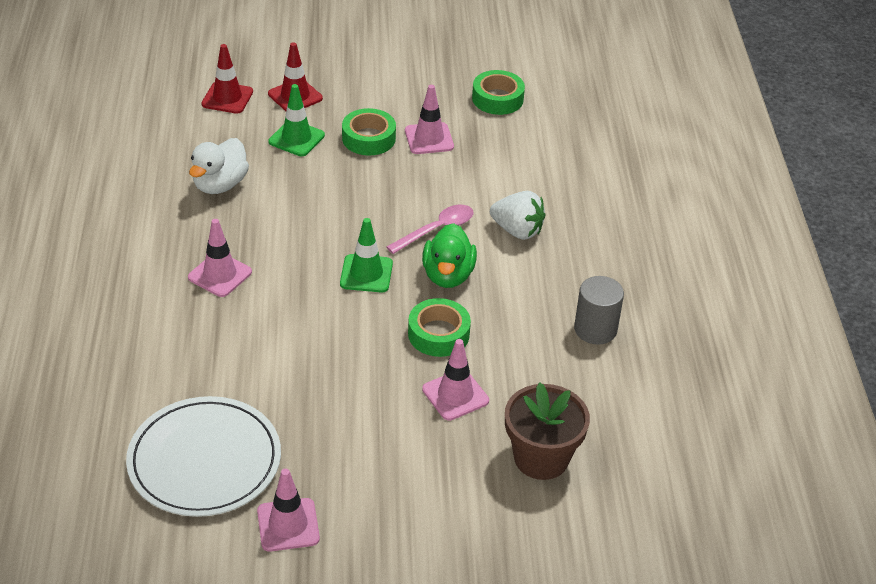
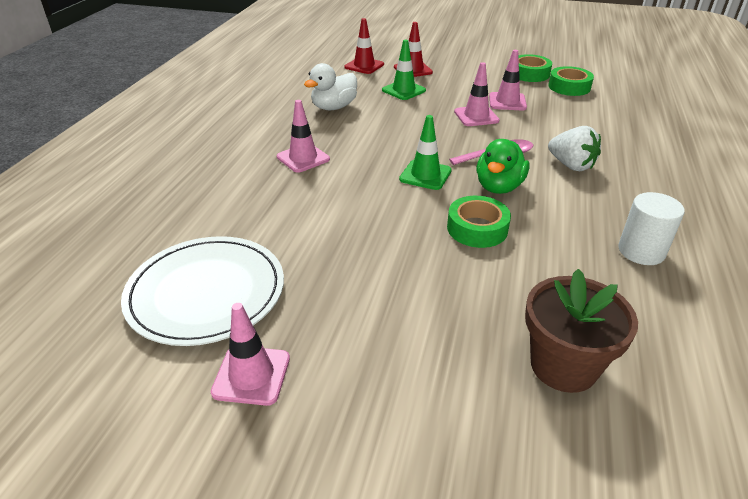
camera: 20 degrees right, 5 degrees down
(368, 138) = (459, 96): green tape -> green tape (529, 74)
(455, 395) = (479, 283): pink traffic cone -> pink traffic cone (476, 116)
(595, 329) = (641, 251): grey cylinder -> white cylinder

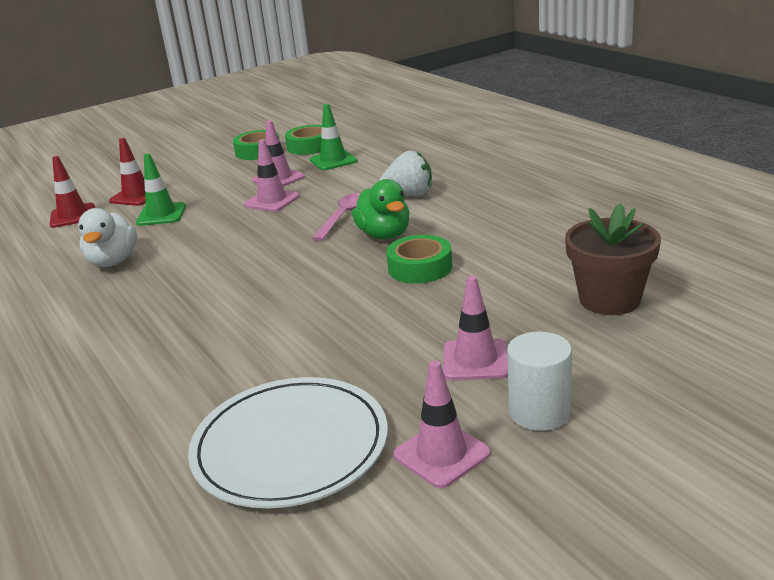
camera: 45 degrees left, 10 degrees down
(303, 158) = (168, 312): pink traffic cone -> pink traffic cone (475, 360)
(425, 175) = (311, 260): green traffic cone -> green traffic cone (333, 160)
(641, 251) = (542, 217): white cylinder -> white cylinder (539, 412)

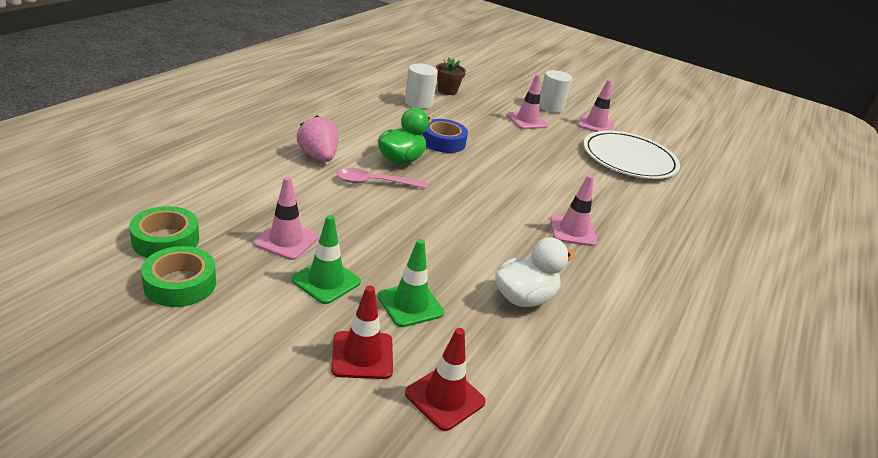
camera: 125 degrees left, 5 degrees up
(272, 201) = (350, 230): pink traffic cone -> pink traffic cone (573, 231)
(333, 160) = (224, 212): green traffic cone -> green traffic cone (326, 281)
(409, 195) = (318, 156): white strawberry -> pink strawberry
(420, 267) = (443, 142): green tape -> blue tape
(554, 266) = (418, 103): none -> white cylinder
(609, 300) = (447, 91): brown flower pot -> brown flower pot, size x0.63

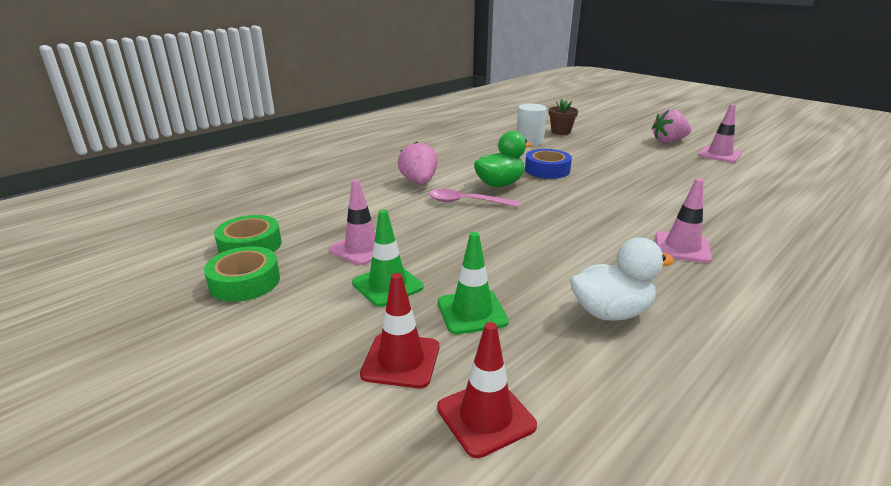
camera: 20 degrees right, 5 degrees down
(527, 121) = (641, 152): pink traffic cone -> none
(550, 107) = (668, 141): white cylinder -> pink strawberry
(629, 159) = (758, 182): white plate -> none

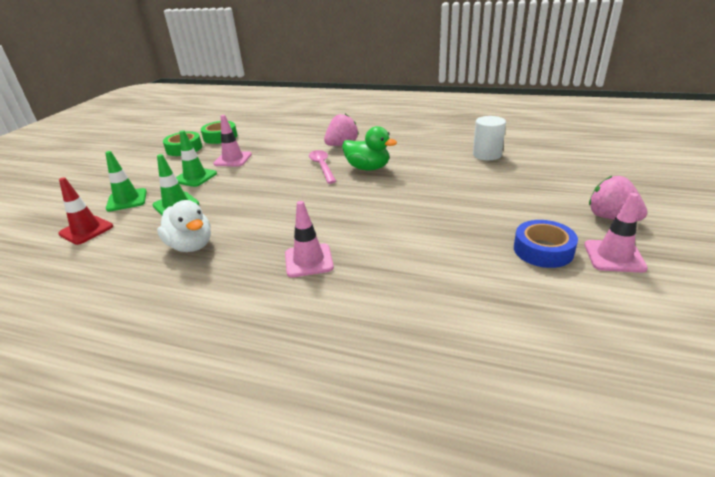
camera: 65 degrees right, 5 degrees up
(401, 360) = (127, 200): red traffic cone -> green traffic cone
(547, 170) = (421, 177): blue tape -> blue tape (543, 250)
(561, 132) = (539, 160): brown flower pot -> none

